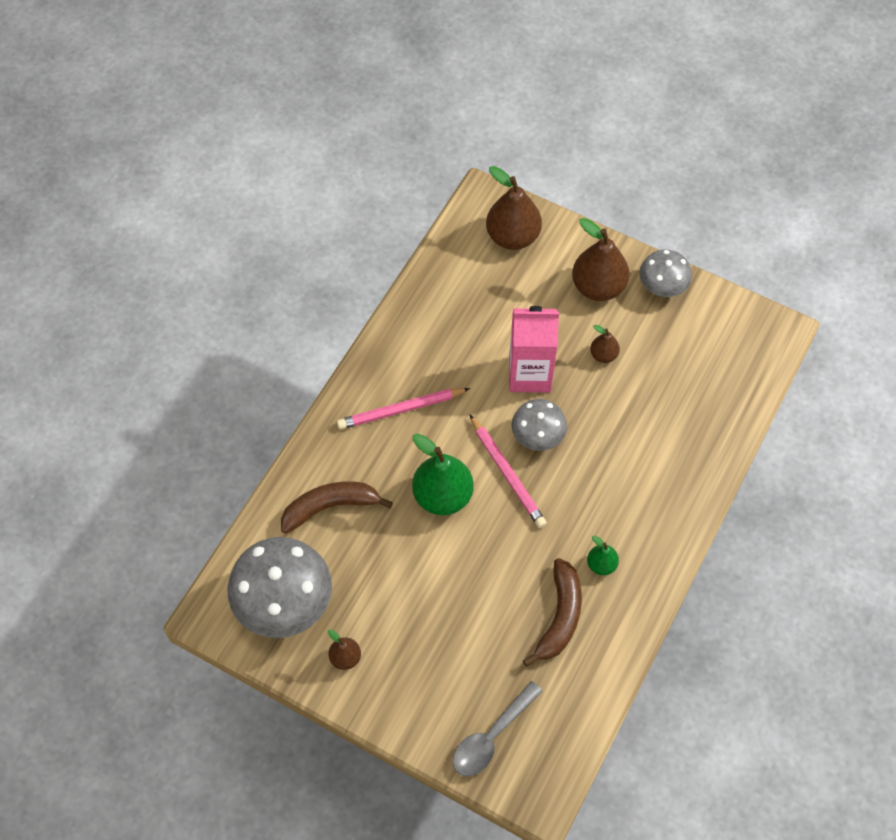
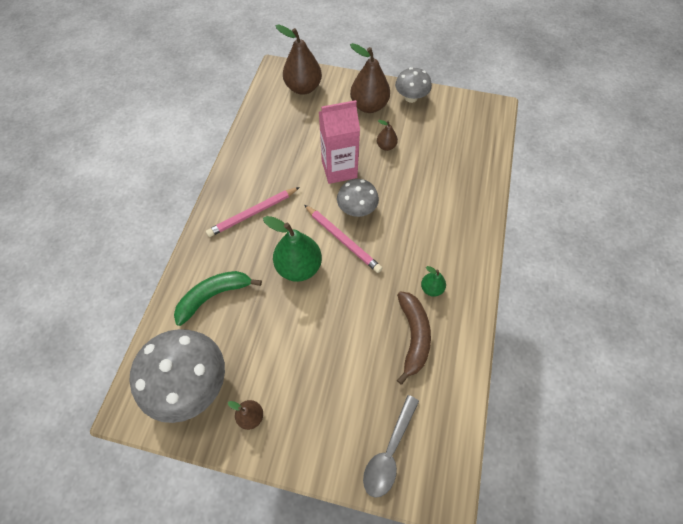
camera: 15 degrees left, 0 degrees up
(330, 507) = (214, 296): brown banana -> green banana

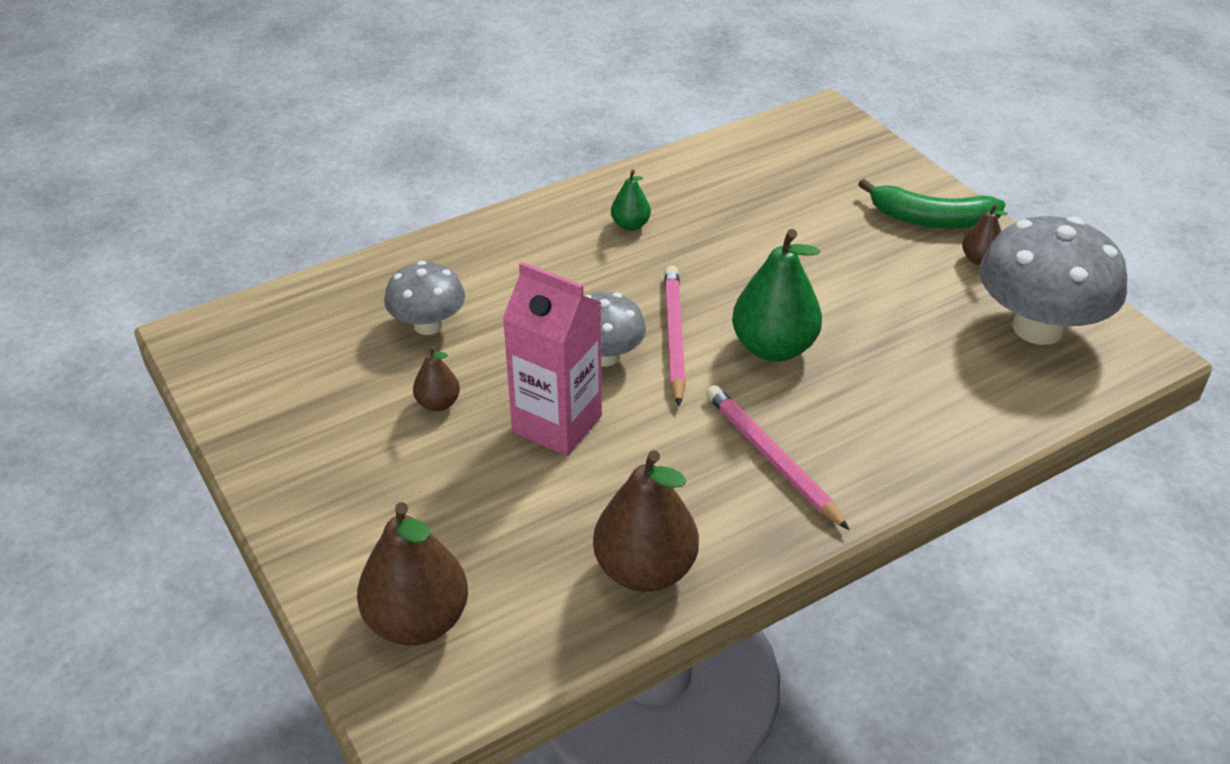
camera: 135 degrees left, 20 degrees down
(214, 296) = (933, 393): green banana -> green banana (931, 219)
(252, 213) = (771, 458): pink pencil -> pink pencil turned 135 degrees counterclockwise
(369, 106) = (361, 486): brown pear -> brown pear (645, 570)
(389, 452) = (847, 158): grey spoon -> none
(411, 97) = (275, 446): grey mushroom -> grey mushroom (428, 325)
(413, 336) = (711, 206): brown banana -> none

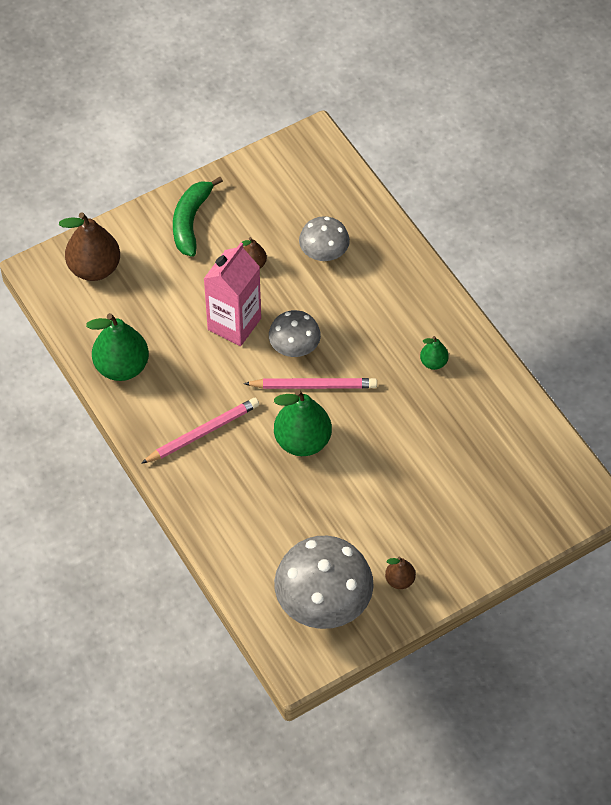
camera: 90 degrees right, 15 degrees up
(645, 570) = (122, 367): brown pear -> green pear
(931, 219) = (448, 556): green banana -> green banana (191, 221)

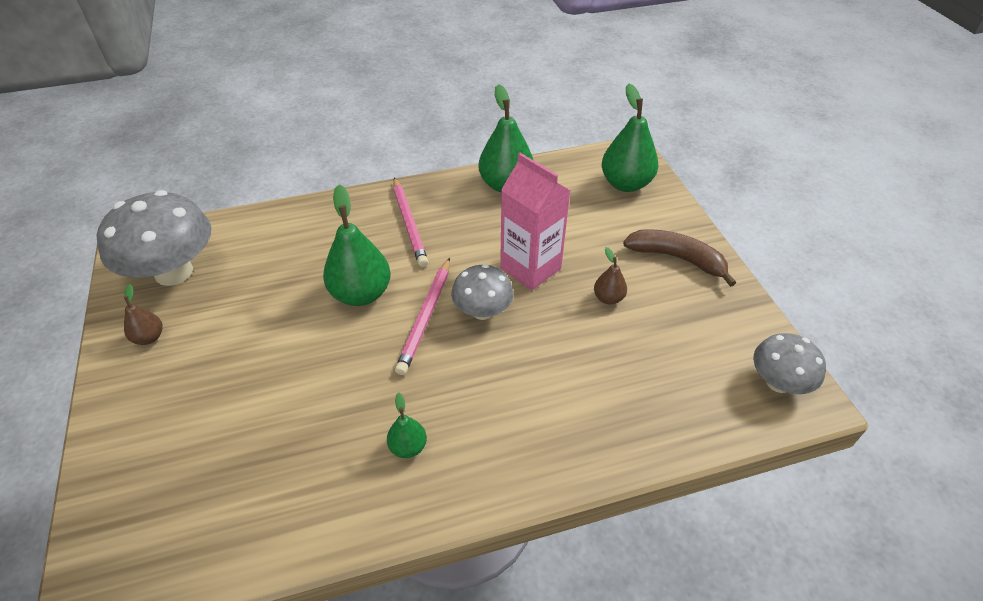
camera: 105 degrees right, 10 degrees down
(94, 268) = (625, 184): brown pear -> green pear
(191, 221) = (677, 258): green banana -> brown banana
(324, 253) = (612, 367): grey mushroom -> grey mushroom (778, 382)

